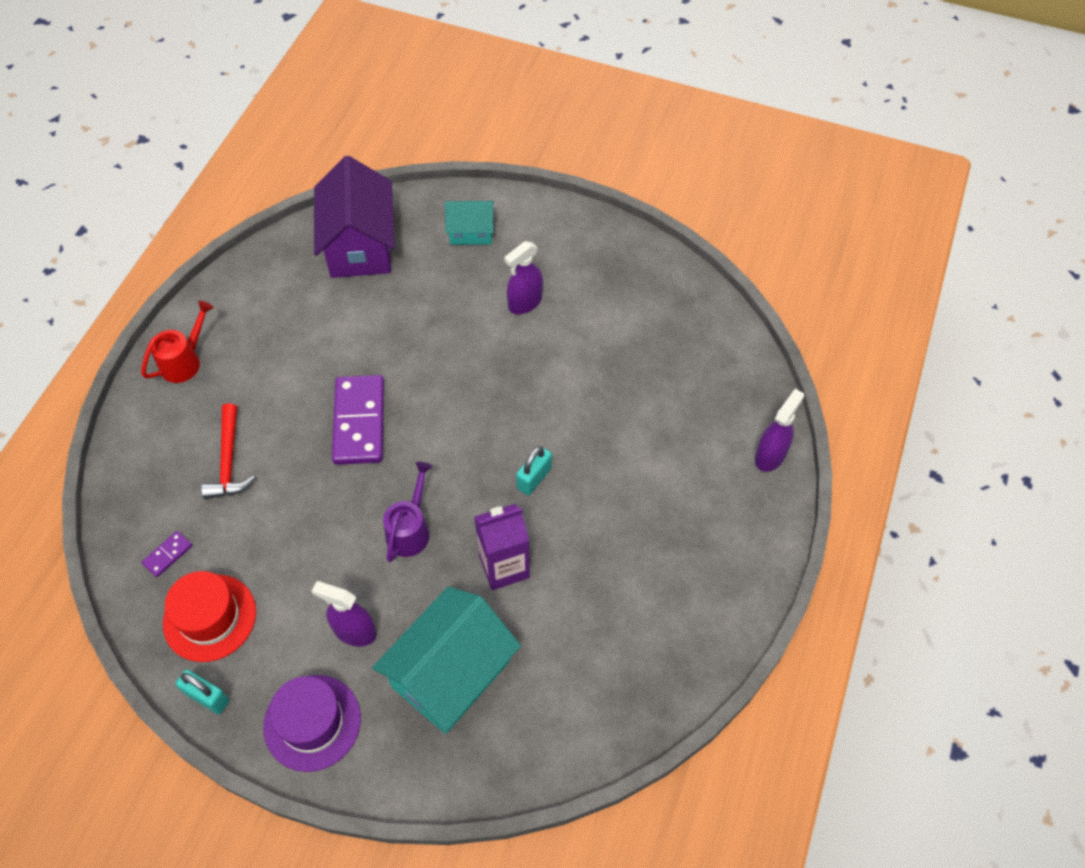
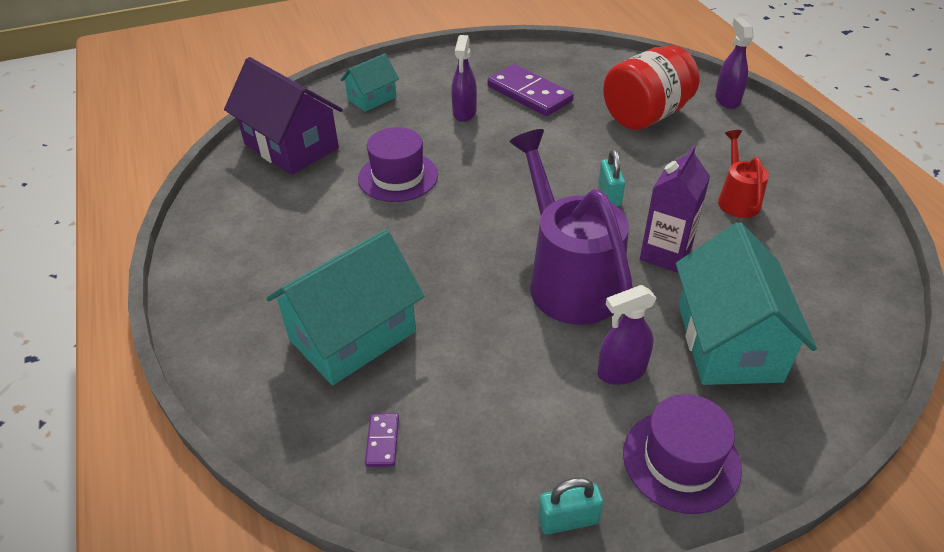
camera: 40 degrees left, 15 degrees down
(185, 361) = (219, 296): red watering can -> red watering can (737, 199)
(210, 617) = (487, 457): red hat -> none
(229, 461) = (353, 336): red hammer -> turquoise house
(359, 422) = (434, 242): purple domino -> purple domino (529, 94)
(401, 336) = (398, 177): none -> purple hat
(410, 529) = (568, 279): purple watering can -> purple watering can, size x1.98
(672, 418) = (646, 115): none -> red jar

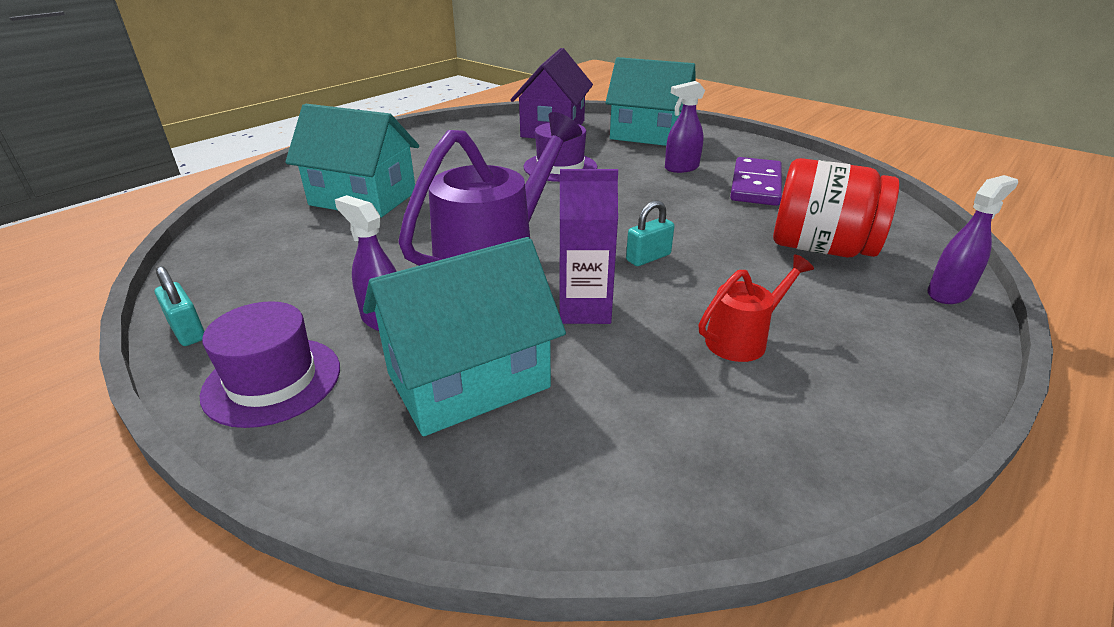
camera: 60 degrees right, 10 degrees down
(372, 98) = (648, 135): turquoise house -> turquoise house, size x1.84
(382, 441) = (259, 235): purple domino -> none

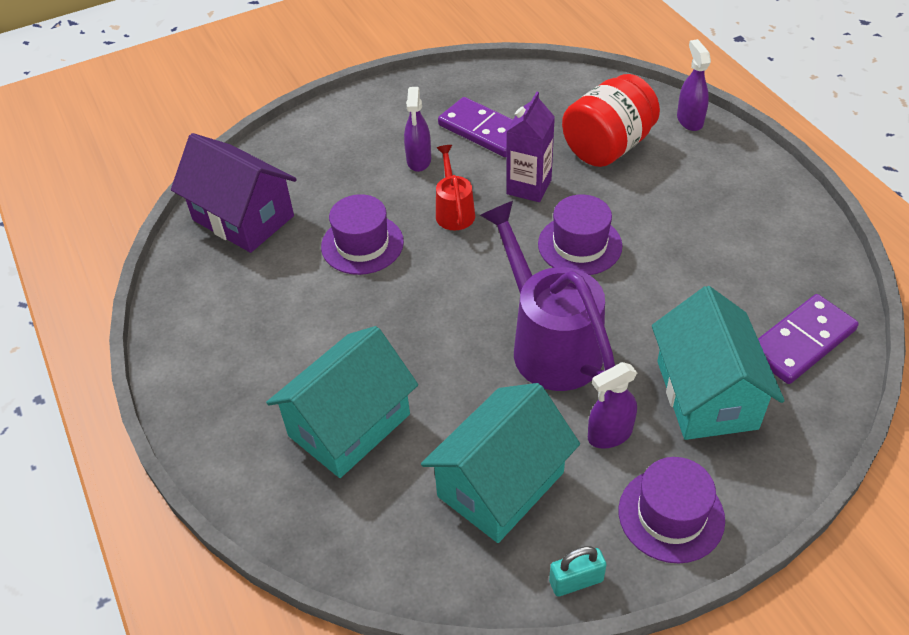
camera: 65 degrees left, 15 degrees up
(584, 309) = (640, 307): purple carton -> purple carton (529, 187)
(612, 460) = (801, 342): none -> purple domino
(648, 135) = (317, 151): turquoise house -> turquoise house (501, 484)
(648, 257) = (580, 245): turquoise padlock -> purple hat
(743, 339) = (706, 238): red watering can -> red watering can (454, 211)

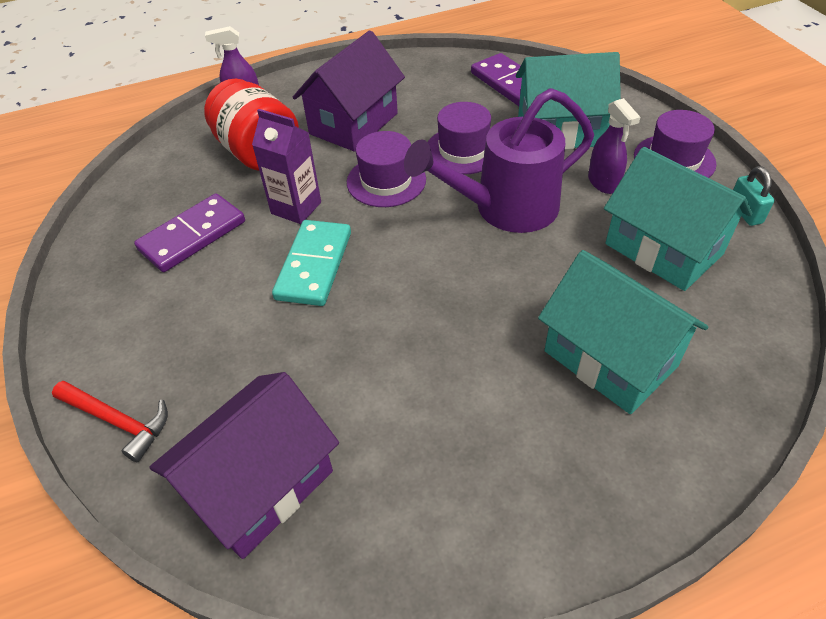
camera: 85 degrees left, 0 degrees up
(298, 139) = (117, 421): none -> red hammer
(362, 244) = (345, 347): purple hat -> purple hat (463, 150)
(419, 160) = (219, 292): purple spray bottle -> none
(454, 211) = (314, 265): red watering can -> turquoise domino
(674, 208) = (354, 124): none -> purple house

